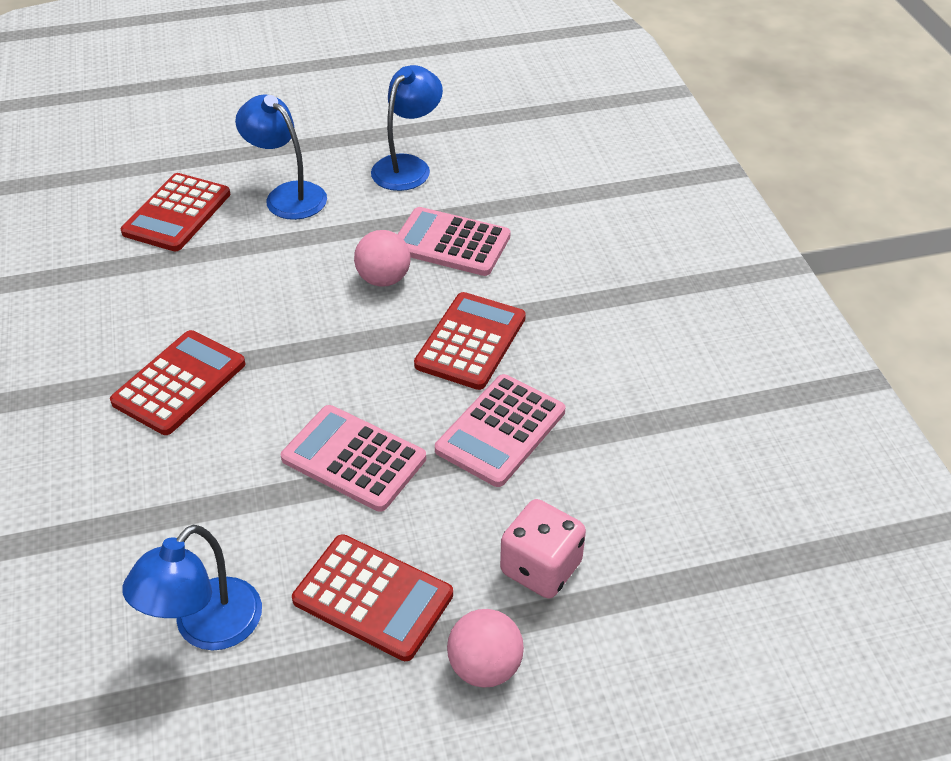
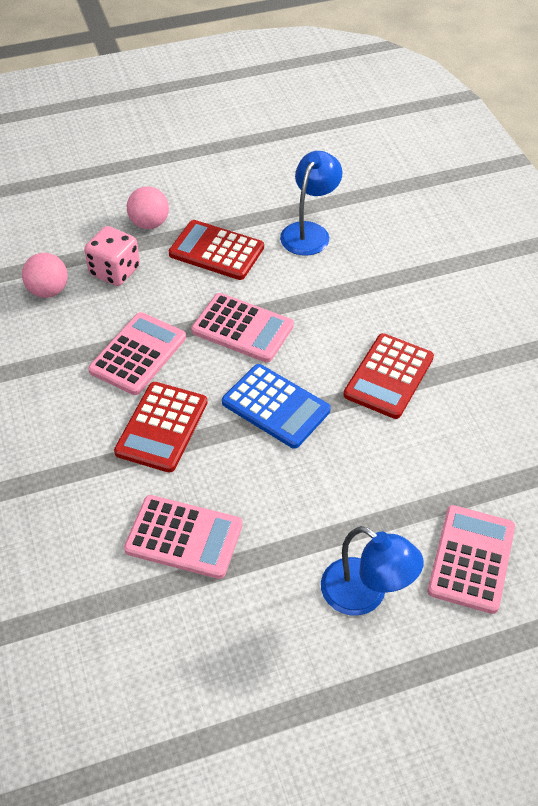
camera: 175 degrees right, 5 degrees up
(177, 213) = (471, 559): red calculator -> pink calculator
(331, 356) = (275, 407): none -> blue calculator
(384, 279) = (244, 488): pink ball -> pink ball (48, 291)
(407, 166) = (240, 654): blue lamp -> none

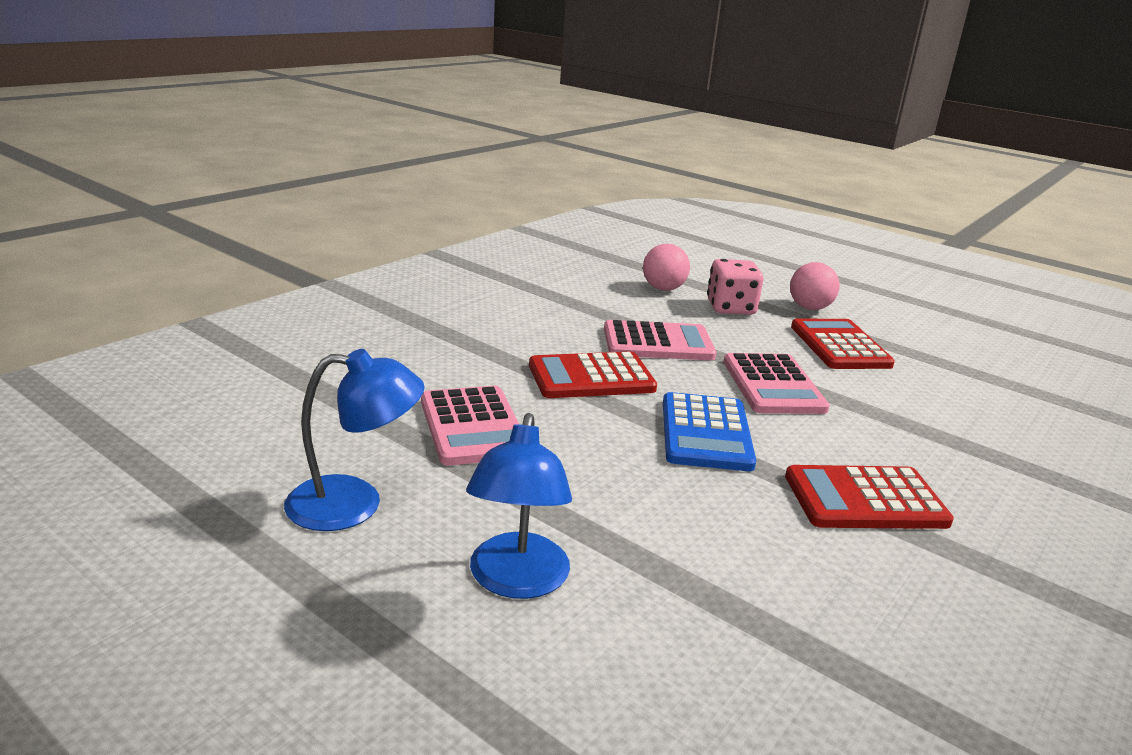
camera: 55 degrees right, 25 degrees down
(309, 232) = (961, 387): blue lamp -> blue lamp (354, 504)
(471, 559) = (677, 673): pink calculator -> none

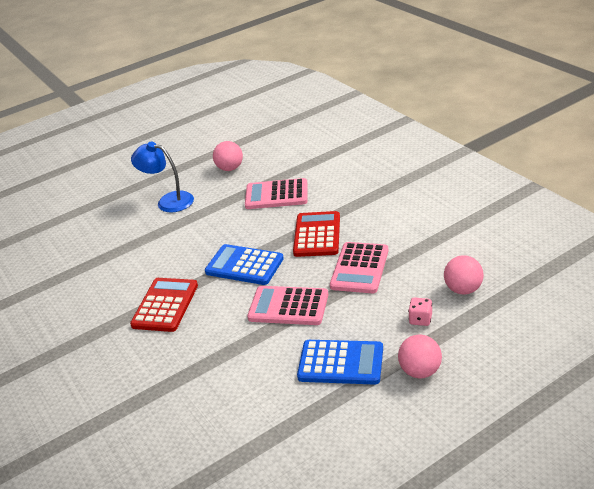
camera: 115 degrees right, 10 degrees up
(354, 504) = (230, 168): blue lamp -> pink ball
(730, 308) = (420, 319): pink dice -> pink dice, size x0.57
(840, 346) = (341, 363): red calculator -> blue calculator

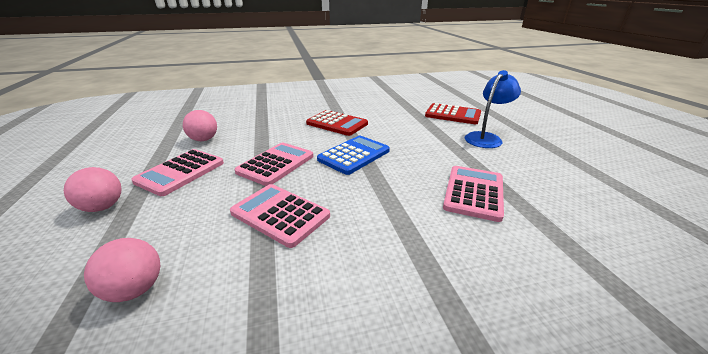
camera: 105 degrees right, 5 degrees down
(230, 168) = (549, 174): pink ball -> pink ball (204, 139)
(317, 235) = (369, 202): red calculator -> red calculator (453, 115)
(341, 363) = (180, 172): blue calculator -> pink calculator
(420, 319) = (152, 230): pink dice -> none

